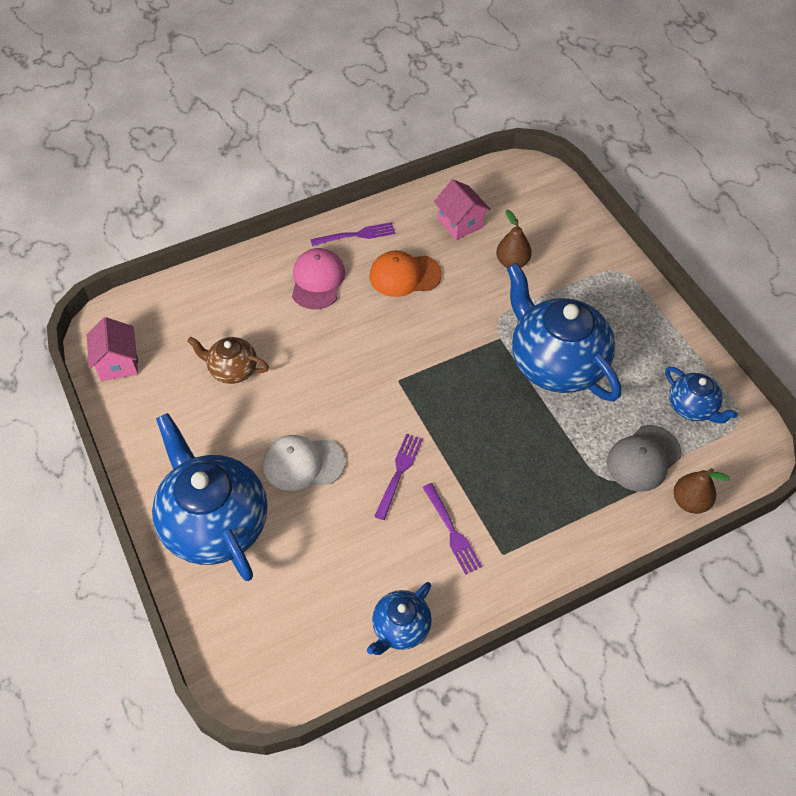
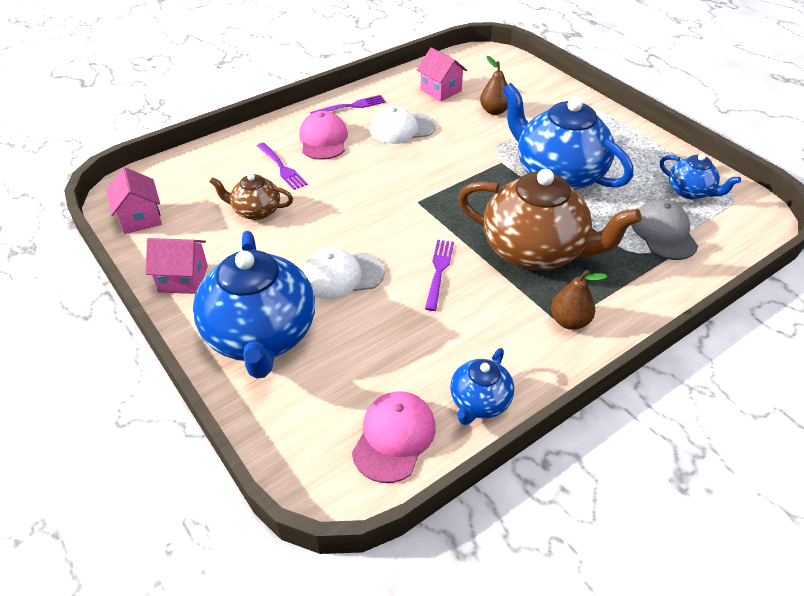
camera: 10 degrees left, 10 degrees down
(151, 445) = (183, 279): none -> pink house
(214, 523) = (261, 336): blue teapot -> blue teapot turned 150 degrees counterclockwise
(315, 651) = (394, 437): none -> pink cap
(404, 275) = (402, 128): orange cap -> white cap
(452, 531) = (505, 312): purple fork -> purple fork (282, 168)
(502, 462) = (535, 251): none -> brown teapot
(643, 458) = (663, 233): grey cap -> grey cap turned 135 degrees clockwise
(690, 501) = (720, 260): brown pear -> brown pear (569, 321)

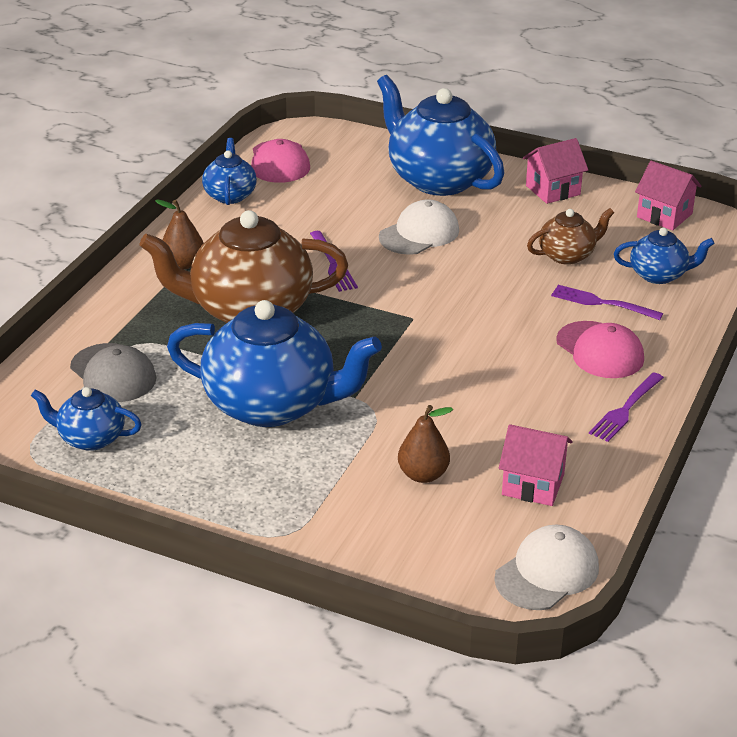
camera: 150 degrees right, 10 degrees down
(218, 173) = (659, 275): none -> blue teapot
(402, 128) = (522, 400): white cap -> white cap (547, 572)

